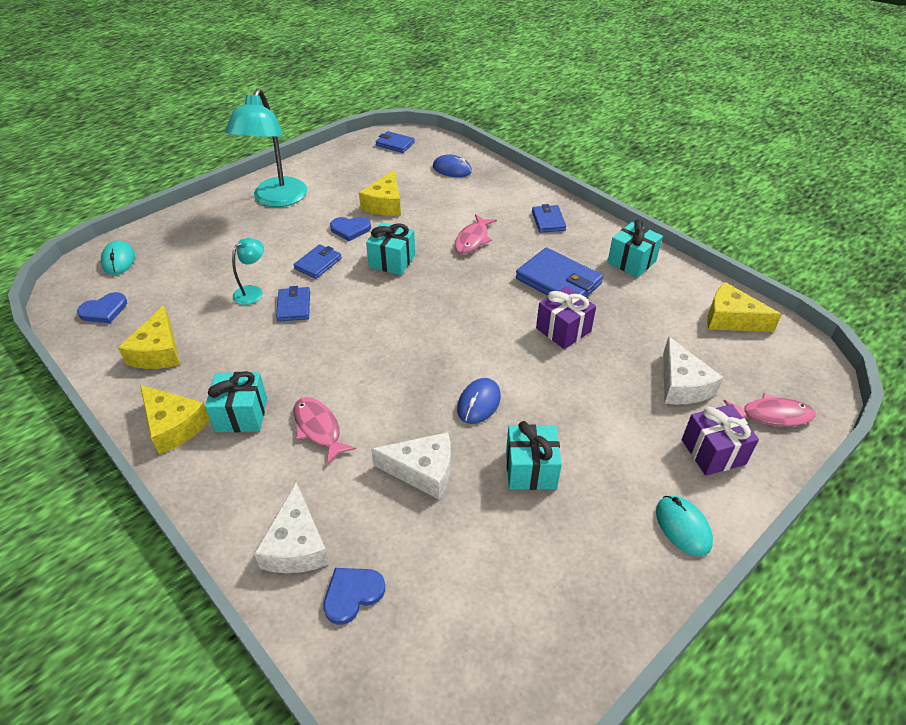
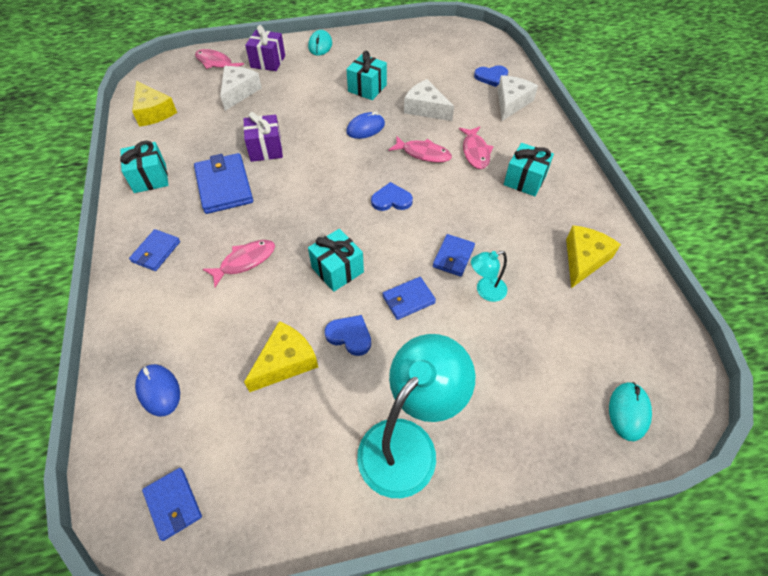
camera: 150 degrees left, 10 degrees up
(104, 310) = (638, 333): blue heart -> blue heart (391, 200)
(174, 426) = (574, 191): yellow cheese -> none
(383, 398) = (423, 153): none -> pink fish

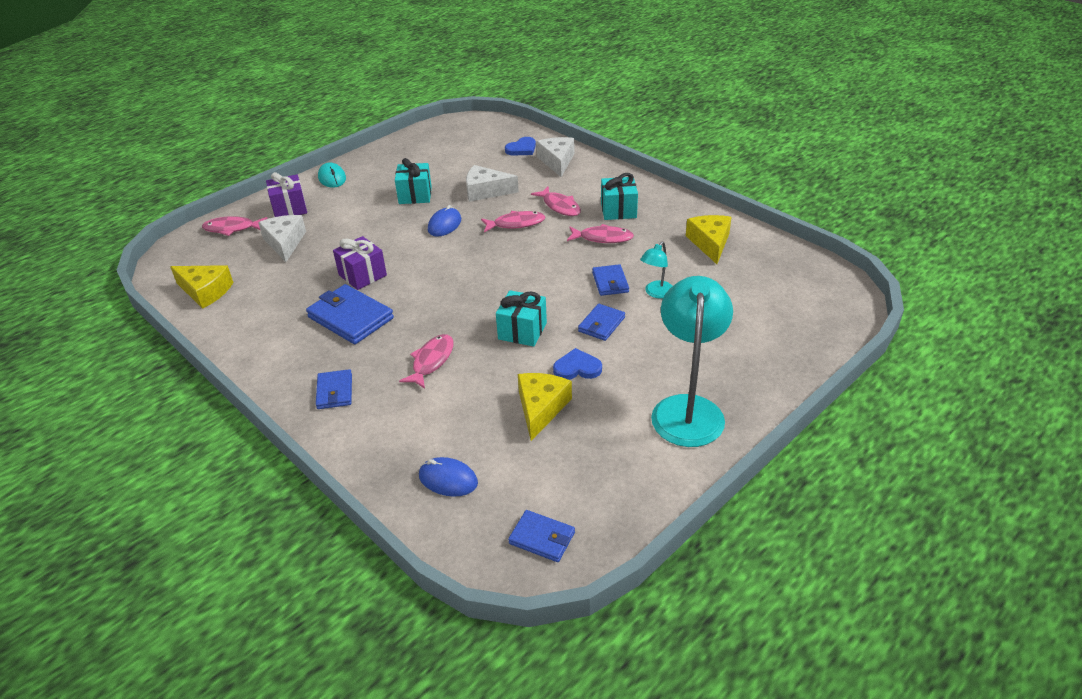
camera: 30 degrees left, 15 degrees down
(150, 178) = (263, 342): turquoise gift -> none
(391, 200) = (520, 266): blue heart -> none
(485, 204) = (602, 238): none -> pink fish
(628, 412) = (819, 318): turquoise mouse -> none

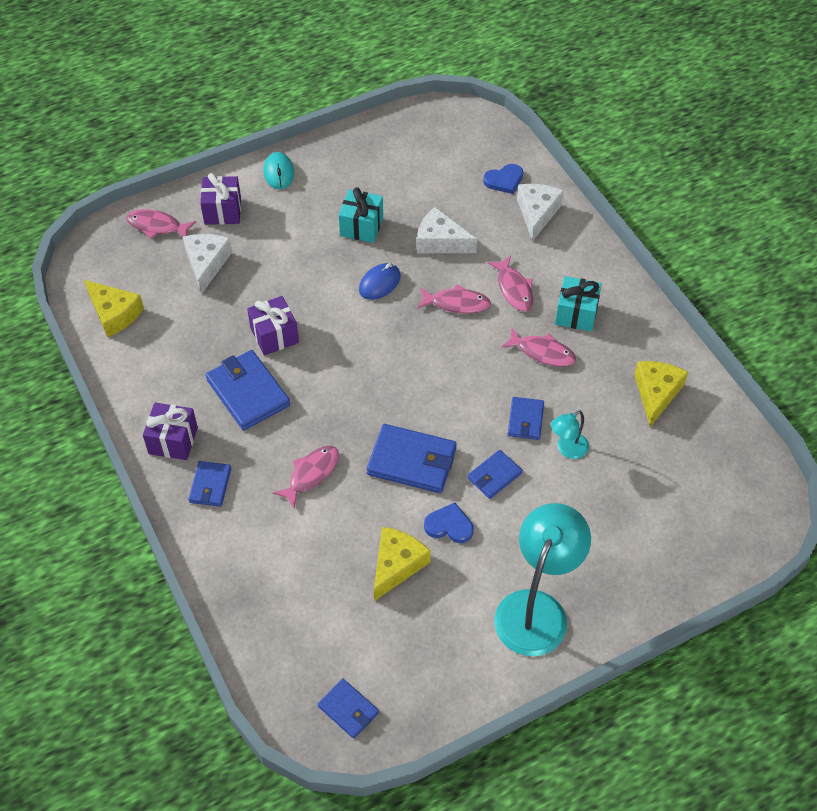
camera: 15 degrees right, 15 degrees up
(287, 367) = (173, 440): none -> purple gift
(448, 479) = (286, 621): blue mouse -> none
(522, 331) = (412, 461): turquoise gift -> blue wallet

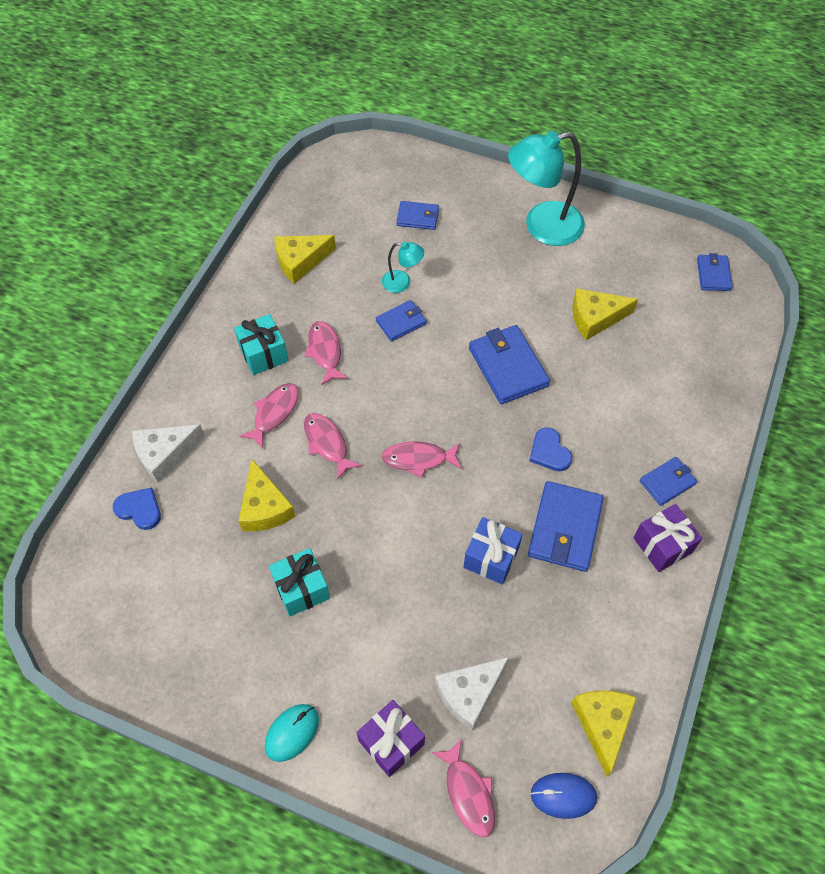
camera: 130 degrees left, 5 degrees up
(274, 335) = (491, 558): purple gift -> blue gift
(311, 474) = (586, 422): pink fish -> pink fish (418, 459)
(379, 283) = (357, 519): blue mouse -> blue mouse (563, 795)
(440, 241) = (265, 507): white cheese -> yellow cheese
(449, 525) = (534, 309): blue heart -> blue heart (549, 452)
(494, 476) = (468, 310): blue wallet -> blue wallet (417, 217)

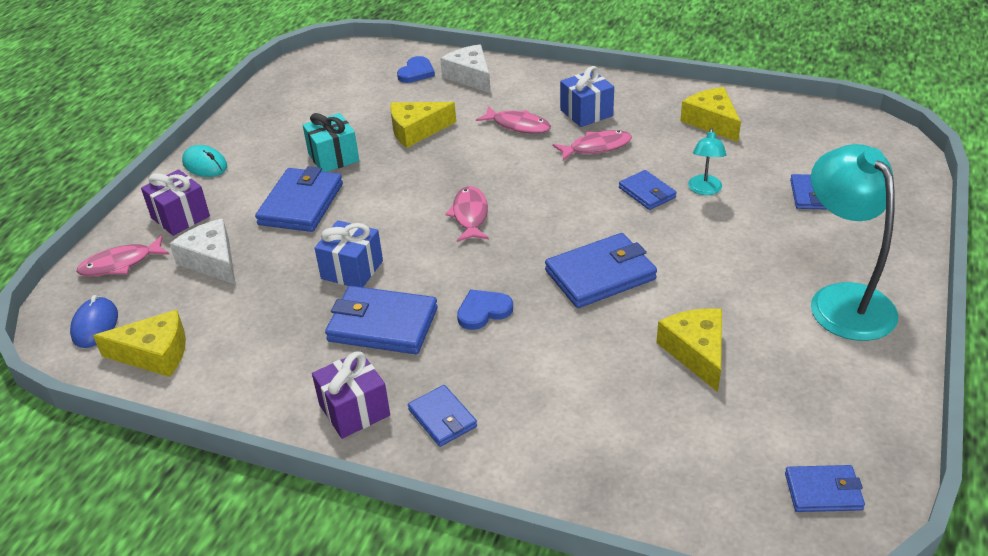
camera: 90 degrees right, 20 degrees down
(264, 354) = (586, 113): turquoise gift -> blue gift
(327, 444) = (485, 158): pink fish -> none
(383, 614) = (301, 204): none -> blue wallet

